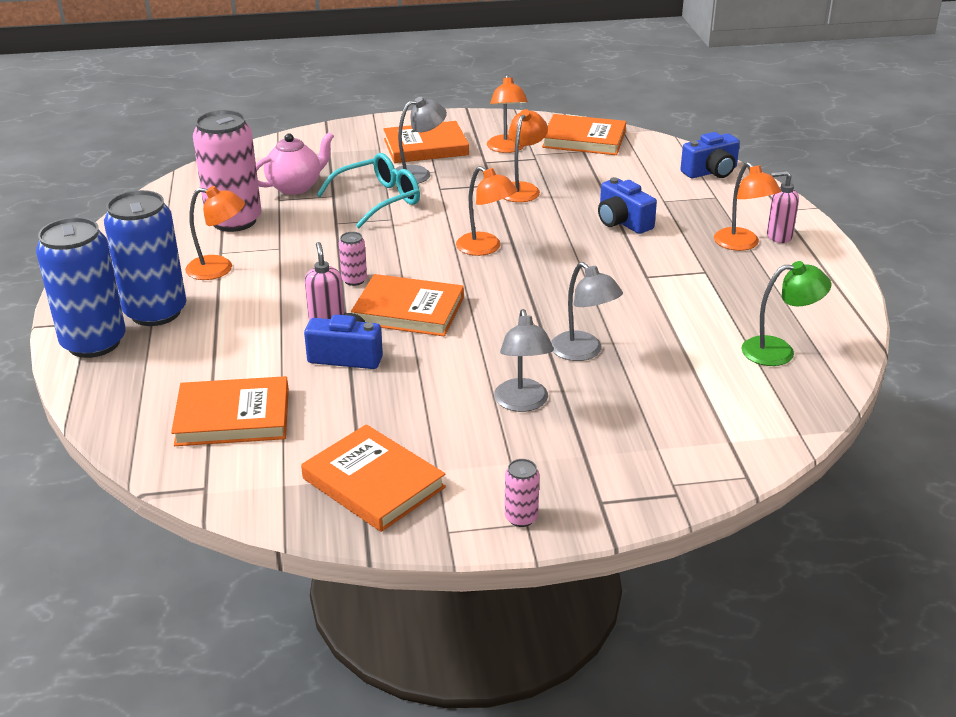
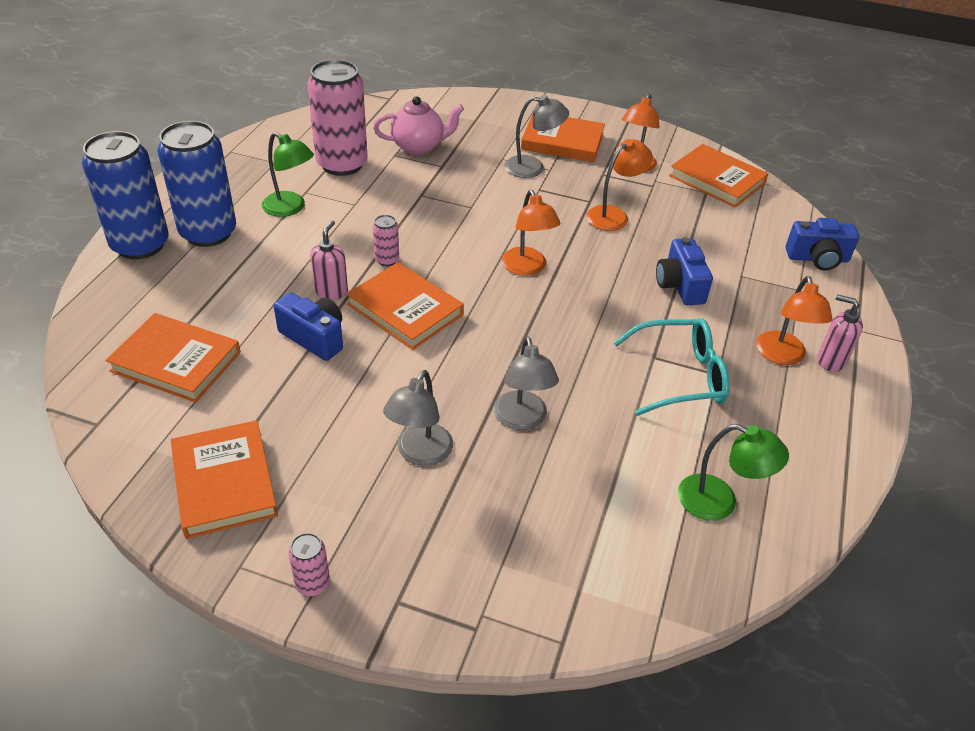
camera: 25 degrees right, 10 degrees up
(219, 269) = (290, 208): orange lamp -> green lamp
(379, 200) = (476, 183): turquoise glasses -> turquoise glasses (680, 376)

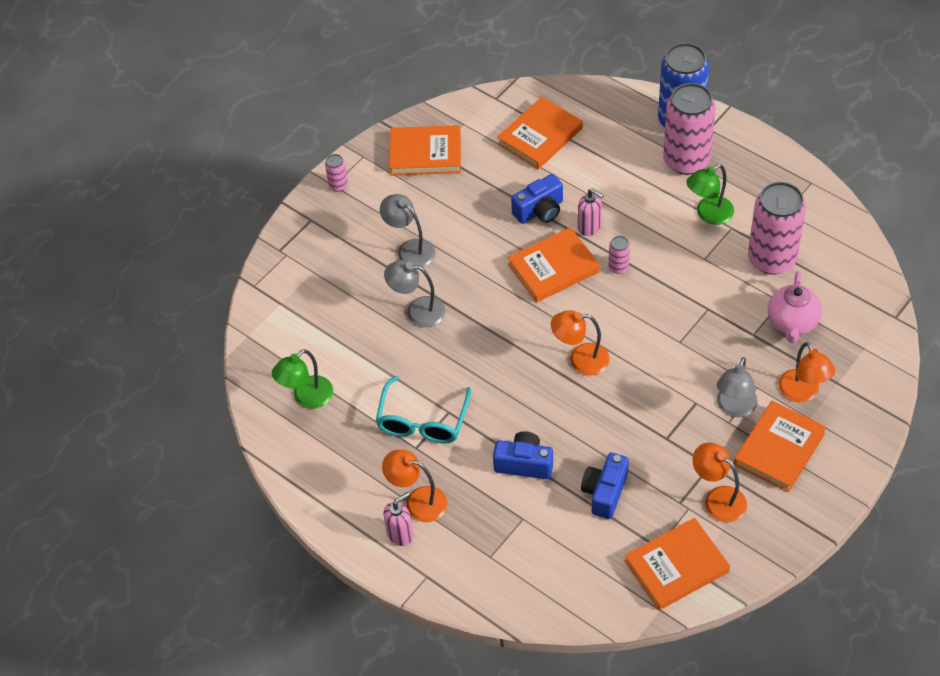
camera: 115 degrees right, 10 degrees up
(208, 233) = (686, 160): blue can -> pink can
(613, 215) = (638, 450): orange lamp -> orange lamp (802, 393)
(817, 258) = (526, 595): blue camera -> blue camera (605, 492)

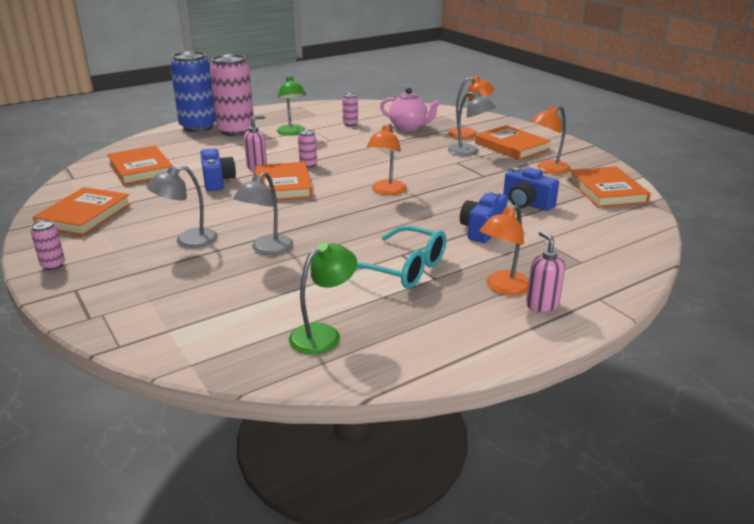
camera: 75 degrees left, 25 degrees down
(307, 398) = (323, 334): green lamp -> green lamp turned 105 degrees counterclockwise
(771, 259) = (350, 124): pink can -> pink can, size x0.42

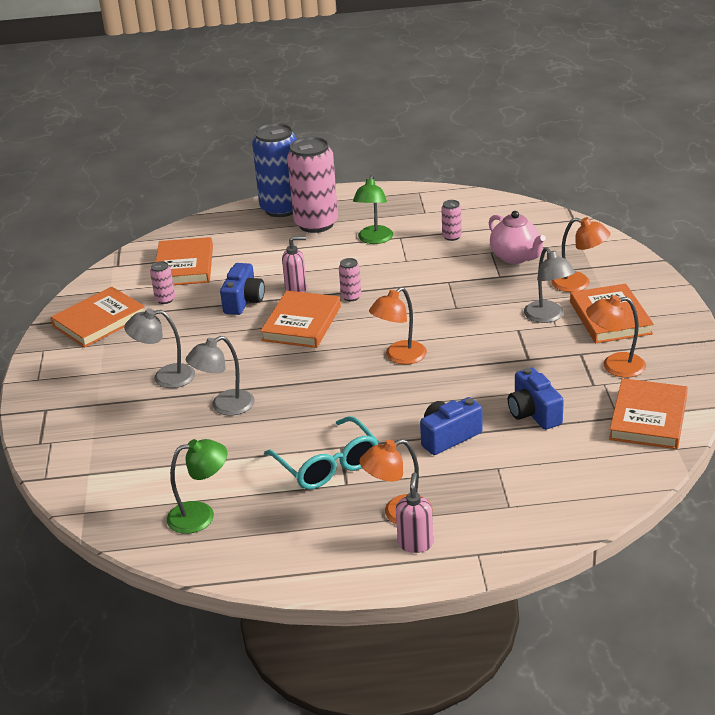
camera: 30 degrees right, 5 degrees up
(53, 265) = (43, 377): pink can -> pink can (165, 299)

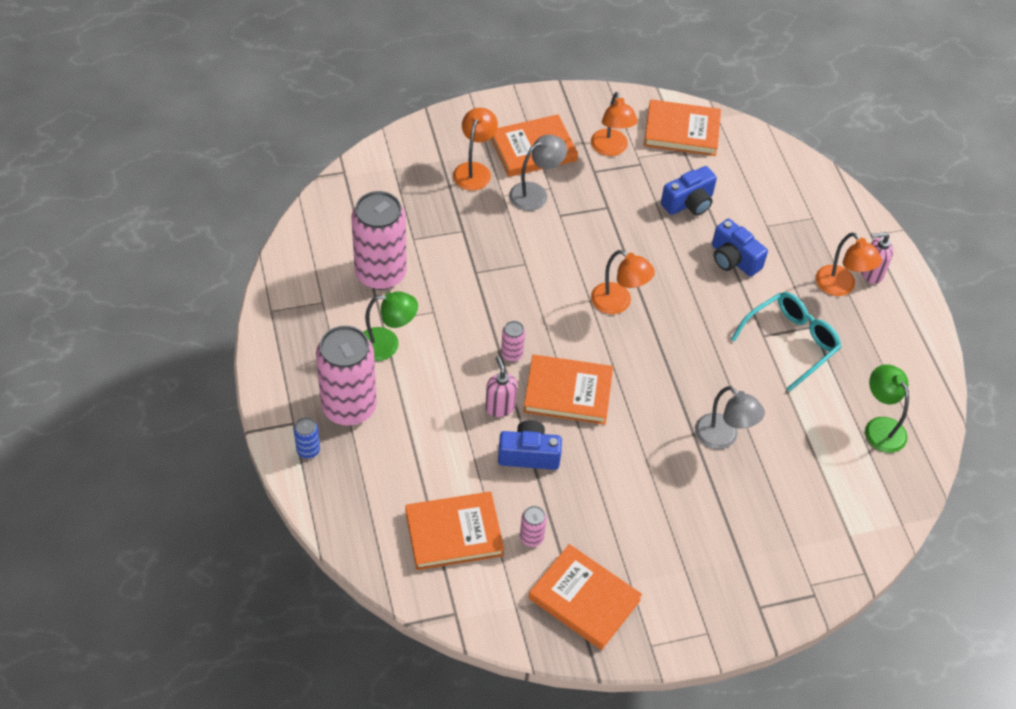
camera: 105 degrees left, 20 degrees up
(165, 377) = (683, 502): grey lamp -> none
(281, 208) = (308, 450): blue can -> blue can, size x0.42
(451, 237) = (380, 274): pink can -> pink can, size x2.37
(515, 257) = (424, 218): pink teapot -> none

